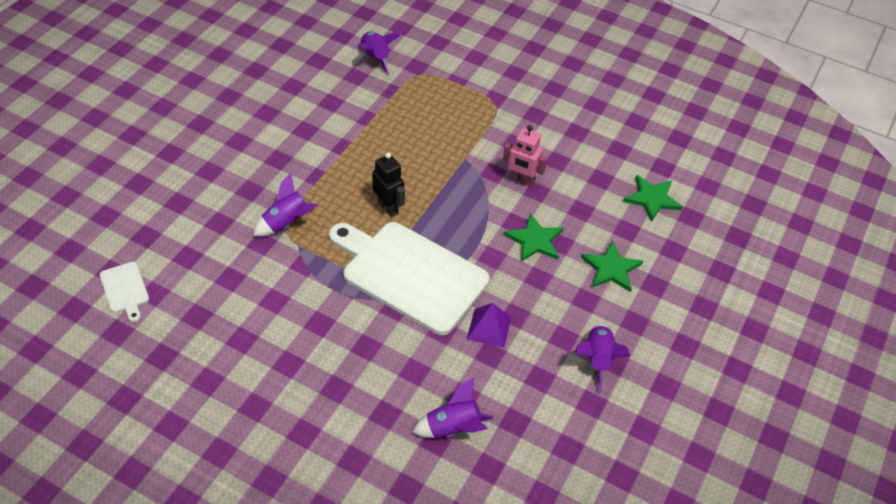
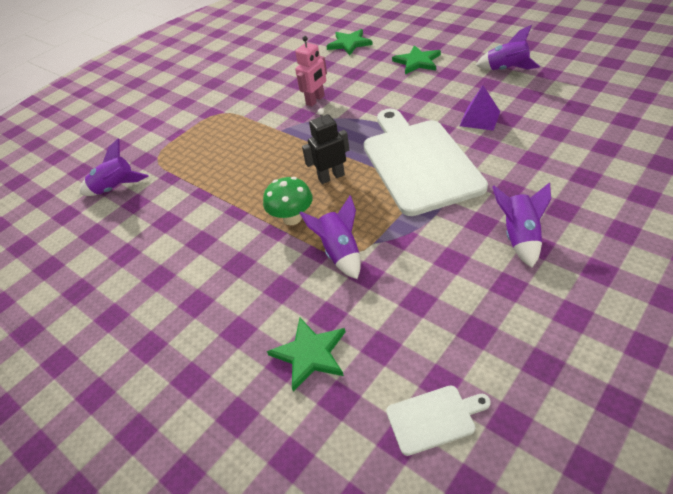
camera: 70 degrees left, 5 degrees down
(331, 186) = (292, 218): none -> green mushroom
(410, 274) = (418, 162): white cutting board -> white cutting board turned 120 degrees clockwise
(453, 428) = (591, 137): purple rocket -> purple rocket (520, 237)
(535, 240) = (384, 95): green star -> green star (310, 354)

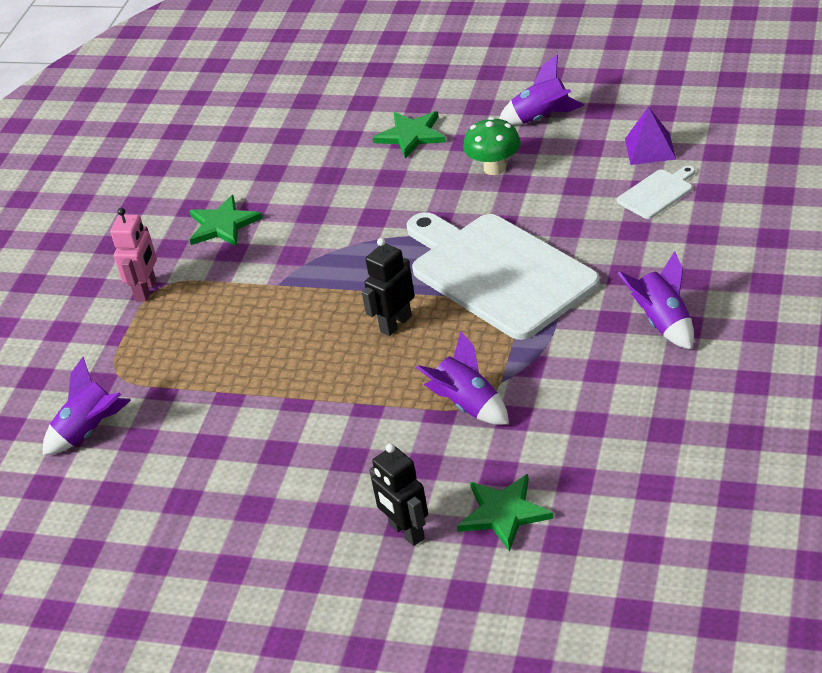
camera: 25 degrees left, 5 degrees down
(234, 339) = (406, 532): none -> black robot
(292, 218) = (380, 387): green mushroom -> green mushroom (494, 168)
(315, 100) = (298, 229): pink robot -> pink robot (146, 290)
(349, 43) = (288, 130): green star -> green star (223, 225)
(434, 418) = (665, 518): white cutting board -> white cutting board (657, 193)
(479, 118) = (543, 195): purple pyramid -> purple pyramid (650, 148)

